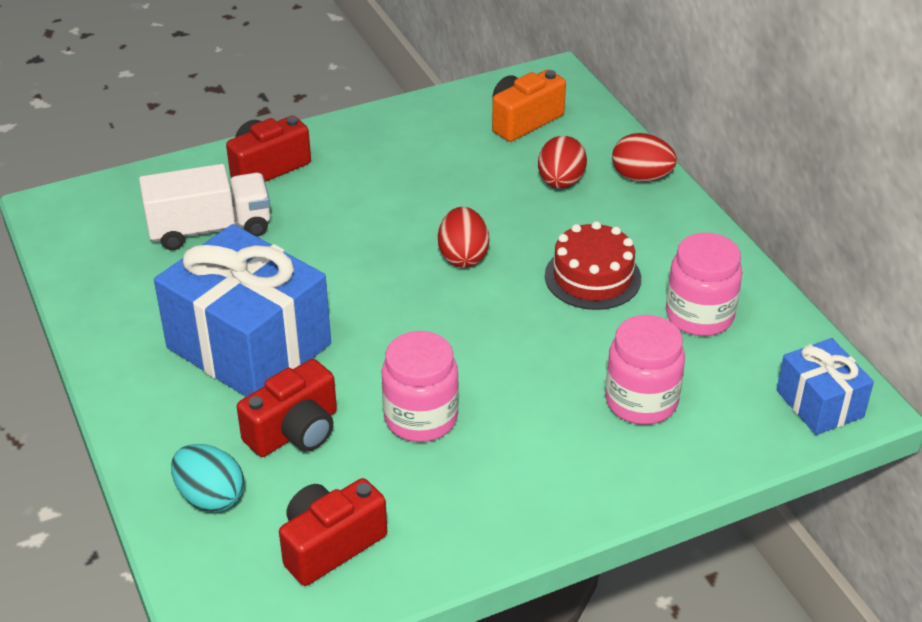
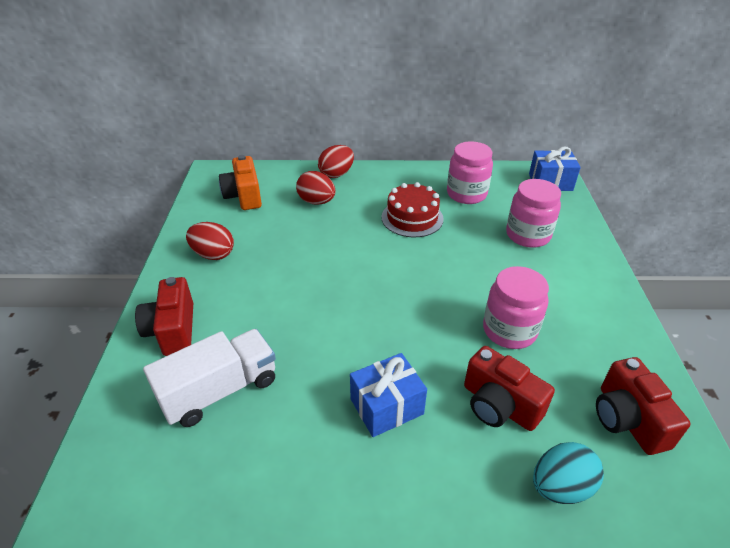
camera: 65 degrees left, 0 degrees up
(210, 229) = (220, 391): white truck -> white truck turned 45 degrees clockwise
(249, 346) = (386, 406): blue gift -> blue gift, size x0.52
(295, 431) = (499, 405): red camera -> red camera turned 150 degrees clockwise
(463, 256) = (358, 261): red egg -> red egg (213, 254)

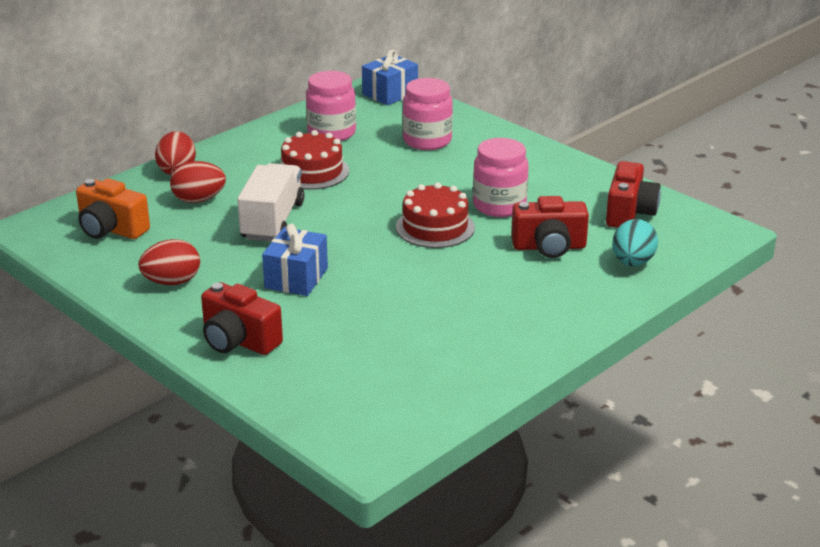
camera: 45 degrees left, 10 degrees down
(220, 391) = (348, 346): white truck -> white truck (272, 221)
(386, 406) = (480, 287): blue gift -> blue gift (296, 278)
(431, 319) = (435, 227): none -> red cake
(627, 419) = (629, 213): red camera -> red camera turned 105 degrees counterclockwise

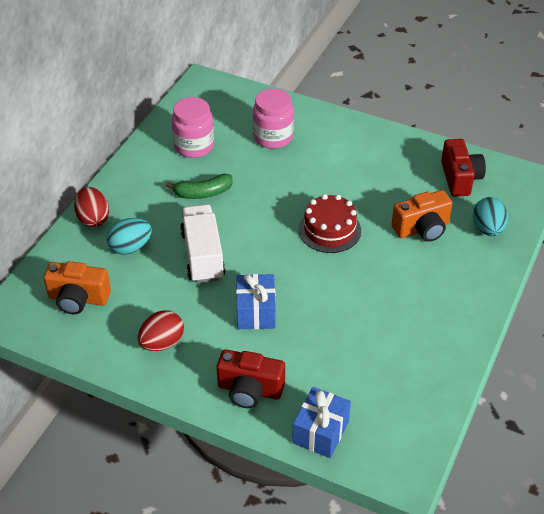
camera: 20 degrees left, 15 degrees up
(199, 200) = (130, 247): red egg -> turquoise egg
(312, 171) = (203, 193): red cake -> green banana
(390, 94) = (215, 90): blue gift -> blue gift (320, 432)
(499, 206) = (364, 195): pink jar -> none
(549, 247) = (422, 228): red camera -> orange camera

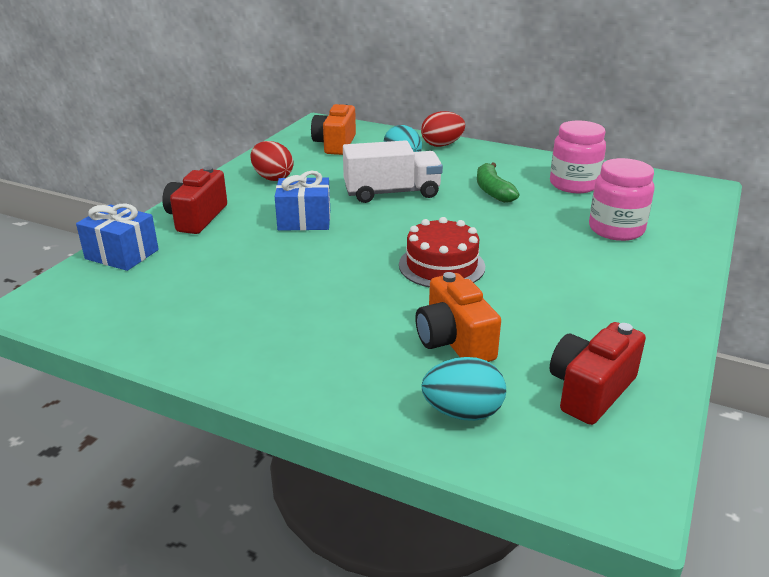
camera: 90 degrees right, 15 degrees down
(460, 178) = (590, 390): red camera -> red camera turned 135 degrees clockwise

